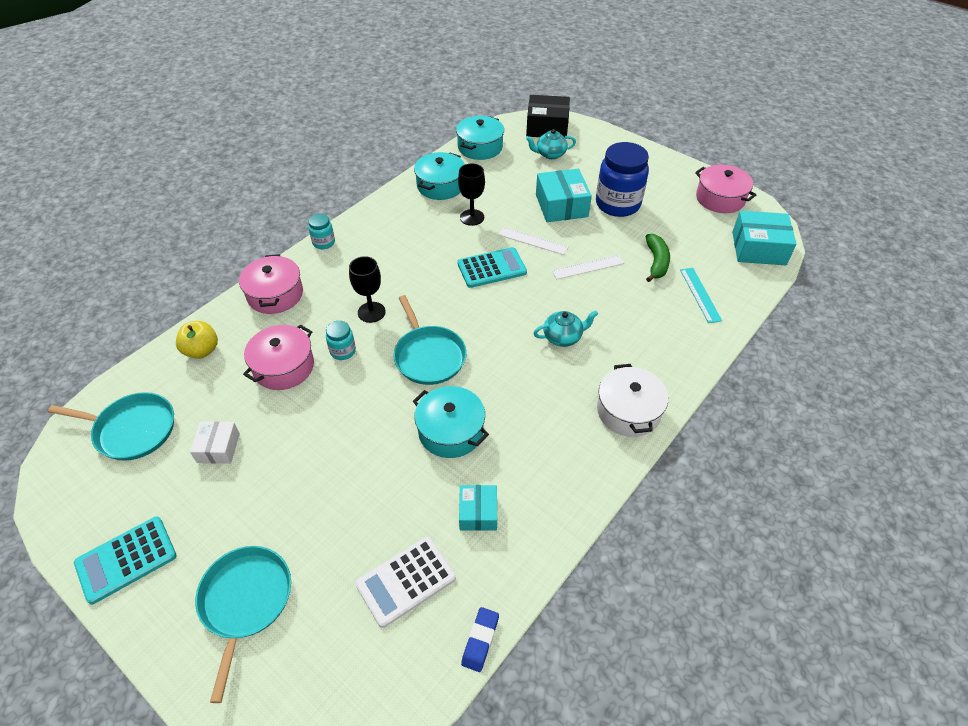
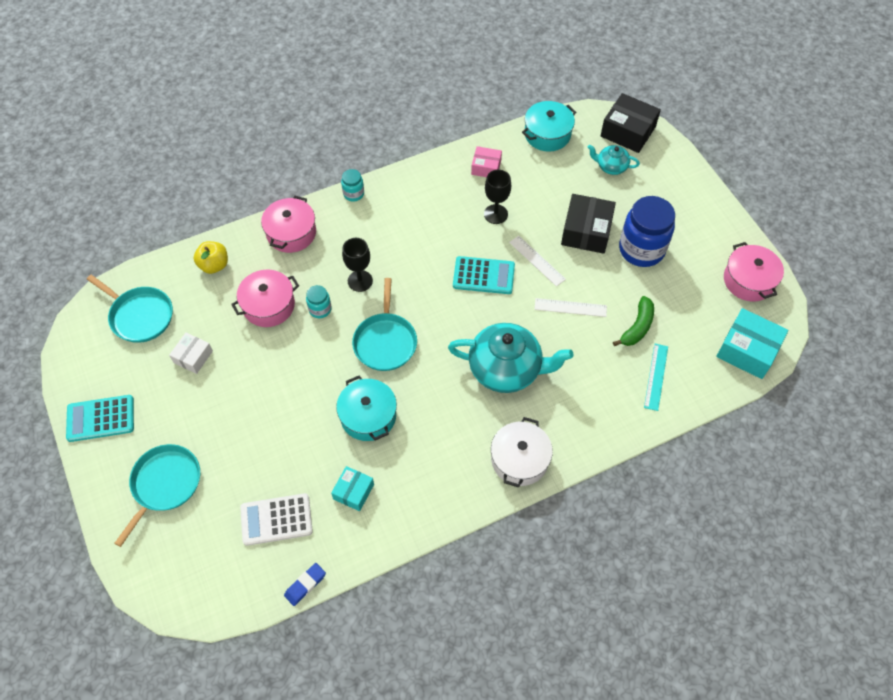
camera: 25 degrees right, 10 degrees up
(440, 186) = (486, 167): turquoise pot -> pink box
(561, 205) = (586, 231): turquoise box -> black box
(563, 337) = (506, 369): turquoise teapot -> turquoise teapot, size x1.98

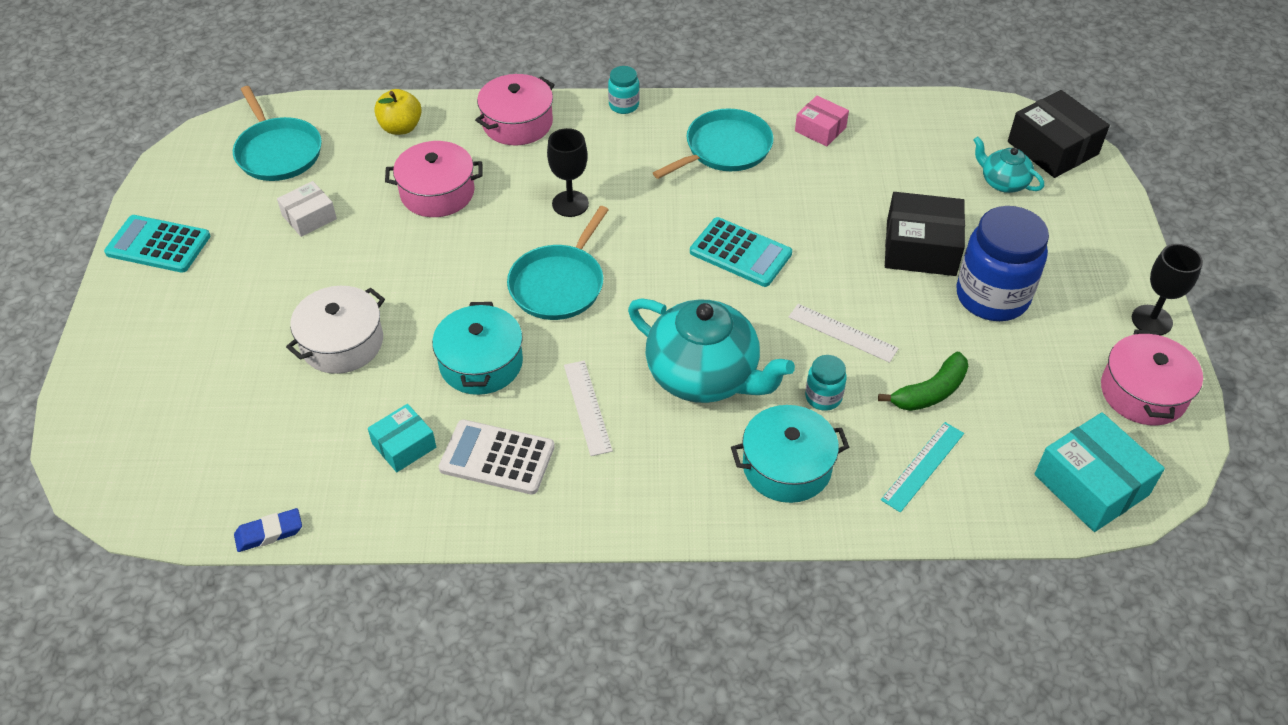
camera: 25 degrees right, 10 degrees down
(164, 484) = (180, 344): turquoise pan -> turquoise pan (724, 149)
(276, 519) = (285, 439): white calculator -> white calculator (497, 458)
(320, 309) = (498, 218): turquoise jar -> turquoise jar (823, 397)
(495, 214) = (801, 186): black goblet -> black goblet (1151, 320)
(519, 459) = (655, 496): white pot -> white pot (342, 343)
(537, 260) = (827, 260): white ruler -> white ruler (587, 407)
(547, 134) = (930, 117): turquoise pot -> turquoise pot (787, 466)
(586, 231) = (921, 248): black box -> black box turned 60 degrees clockwise

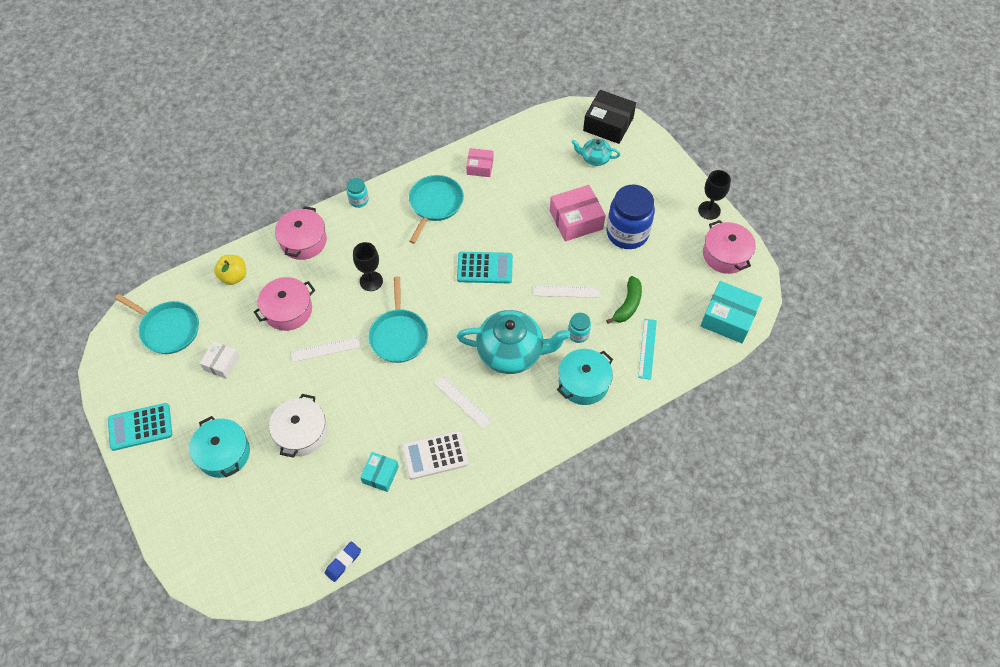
camera: 30 degrees left, 10 degrees up
(450, 258) = (325, 349): none -> white ruler
(481, 363) = (388, 405): turquoise pot -> turquoise pot (224, 453)
(921, 248) = (576, 220): black box -> pink box

